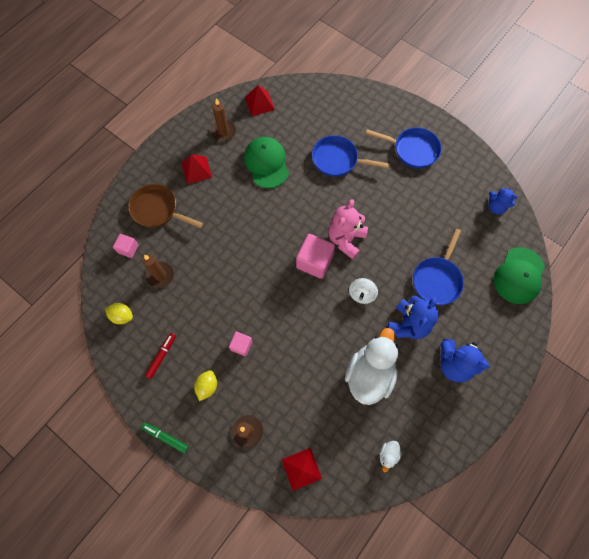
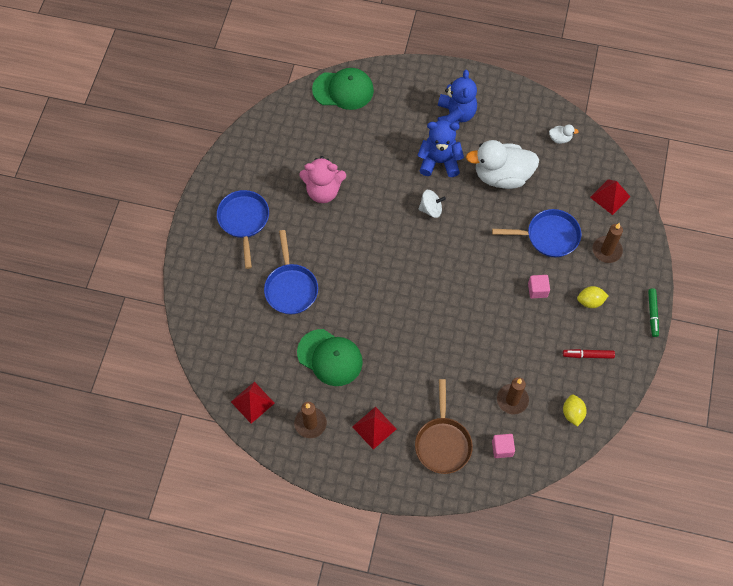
camera: 115 degrees left, 5 degrees down
(266, 163) = (330, 357): green cap -> green cap turned 105 degrees counterclockwise
(314, 261) = (420, 263): pink cube -> none
(346, 239) = (381, 244): pink teddy bear -> pink teddy bear (323, 191)
(437, 279) = (382, 153): blue pan -> blue pan (548, 236)
(495, 207) = (278, 127): blue teddy bear -> none

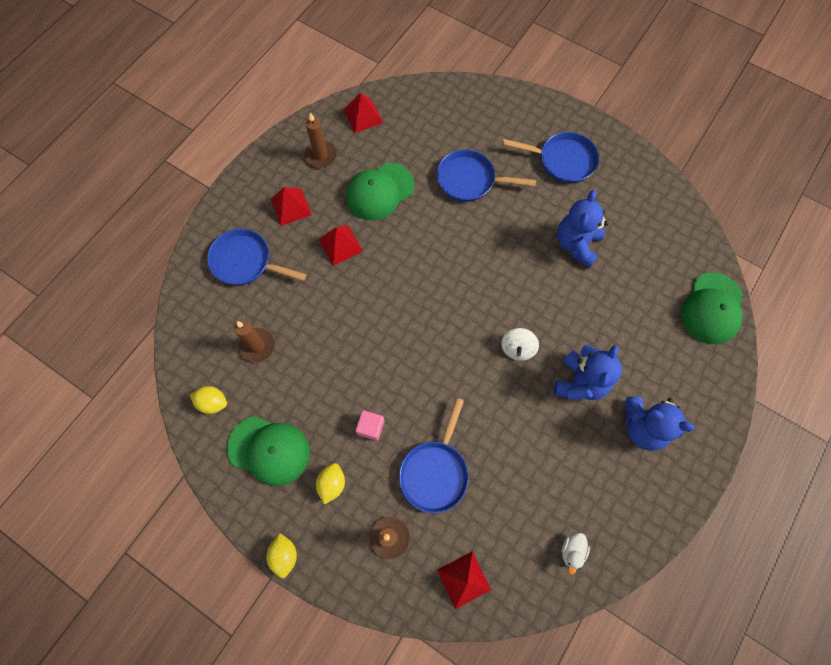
camera: 110 degrees right, 5 degrees up
(323, 191) = (576, 244): pink teddy bear -> blue teddy bear
(395, 370) = (340, 245): none -> red pyramid
(442, 443) = (245, 262): brown pan -> blue pan
(502, 176) = (537, 449): white duck -> none
(502, 448) = (212, 315): pink cube -> none
(588, 355) = (269, 450): red marker -> green cap
(652, 314) = (284, 555): green marker -> yellow lemon

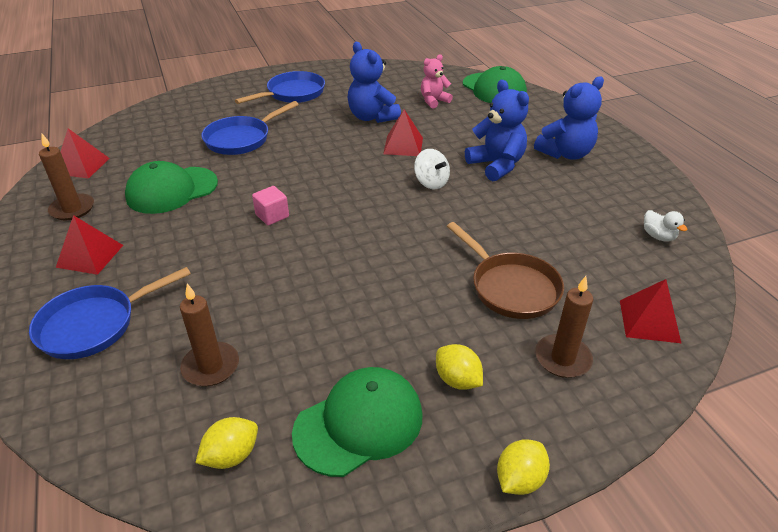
camera: 55 degrees left, 30 degrees down
(284, 555) = (519, 479): yellow lemon -> yellow lemon turned 75 degrees counterclockwise
(340, 245) = (186, 240): red pyramid -> red pyramid (403, 145)
(371, 427) = (417, 313): pink cube -> pink cube (272, 216)
(380, 191) = (172, 190): green cap -> green cap turned 60 degrees clockwise
(435, 472) = (511, 287): blue pan -> brown pan
(644, 273) = (434, 101): none -> pink teddy bear

